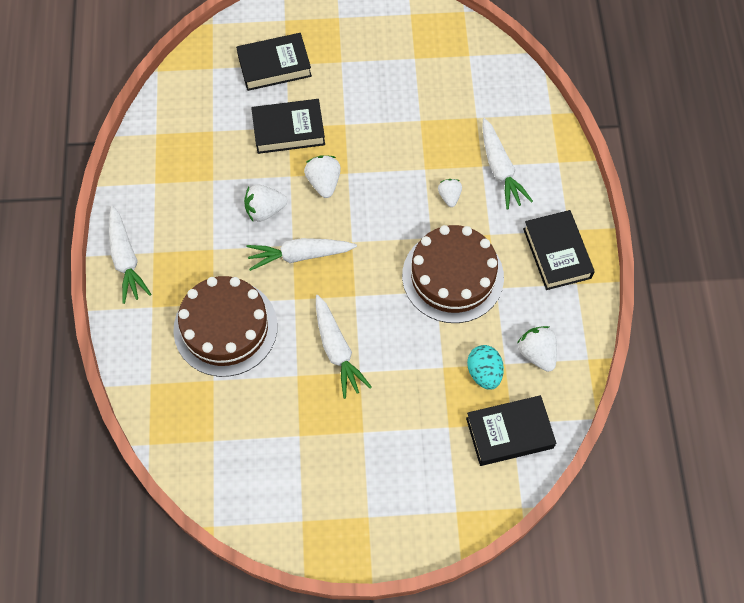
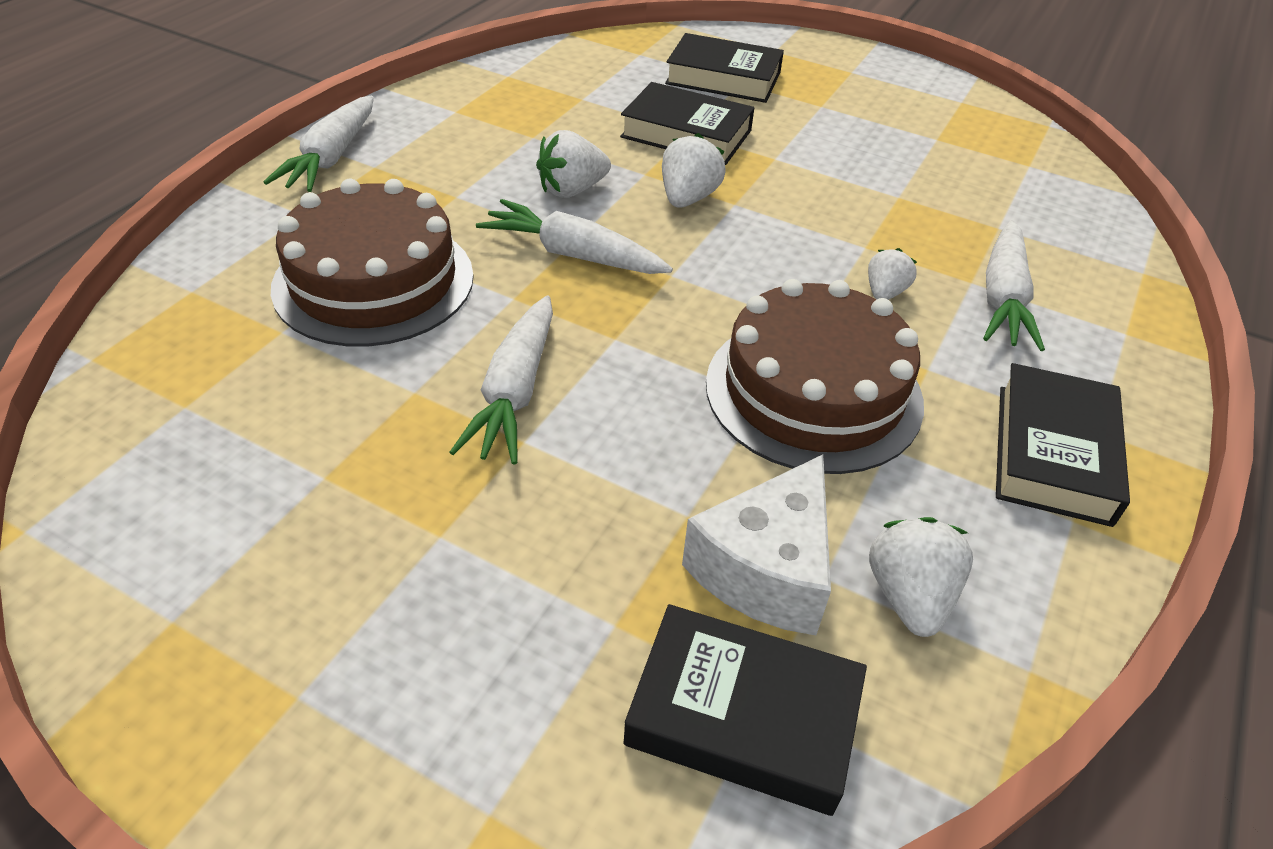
camera: 30 degrees right, 20 degrees down
(265, 210) = (572, 190): white strawberry -> white strawberry turned 45 degrees counterclockwise
(484, 373) = (766, 569): turquoise egg -> white cheese

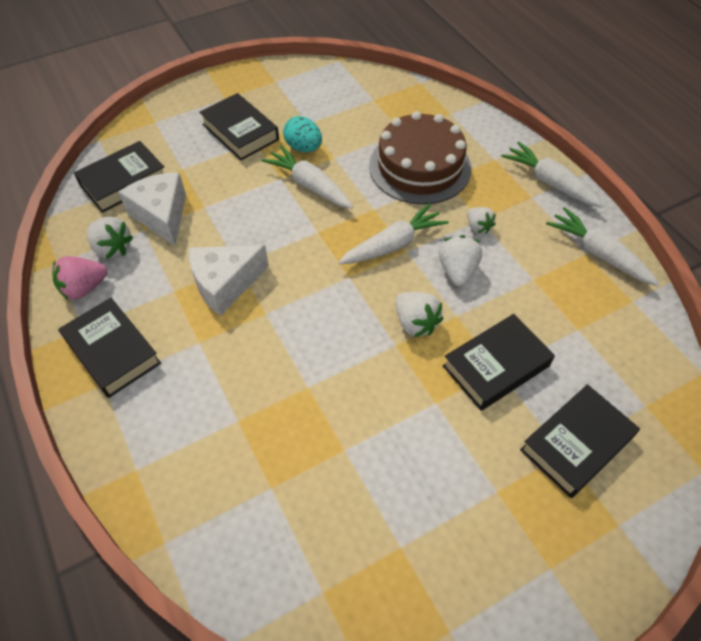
camera: 125 degrees right, 10 degrees up
(412, 446) = (303, 148): none -> turquoise egg
(422, 582) = (240, 132): none -> black book
(813, 392) = (225, 284): brown cake -> white cheese
(885, 292) = (263, 365): white strawberry -> white strawberry (478, 227)
(1003, 298) = (212, 425): white carrot -> white carrot (598, 253)
(1020, 575) = (84, 288): none -> pink strawberry

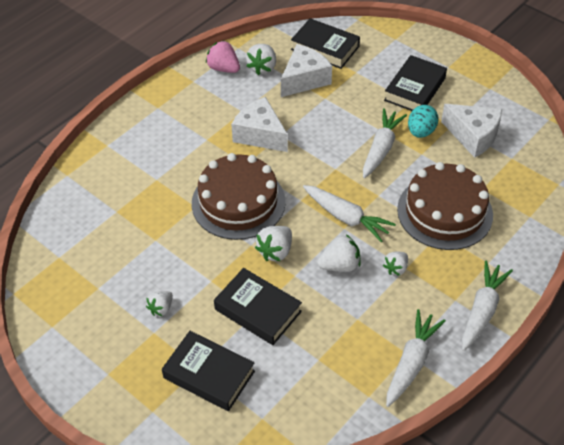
camera: 70 degrees right, 5 degrees down
(112, 351) = (182, 101): black book -> none
(323, 338) = (238, 202): none -> brown cake
(331, 114) = (473, 136): none -> white cheese
(461, 472) = (161, 308): none -> white strawberry

